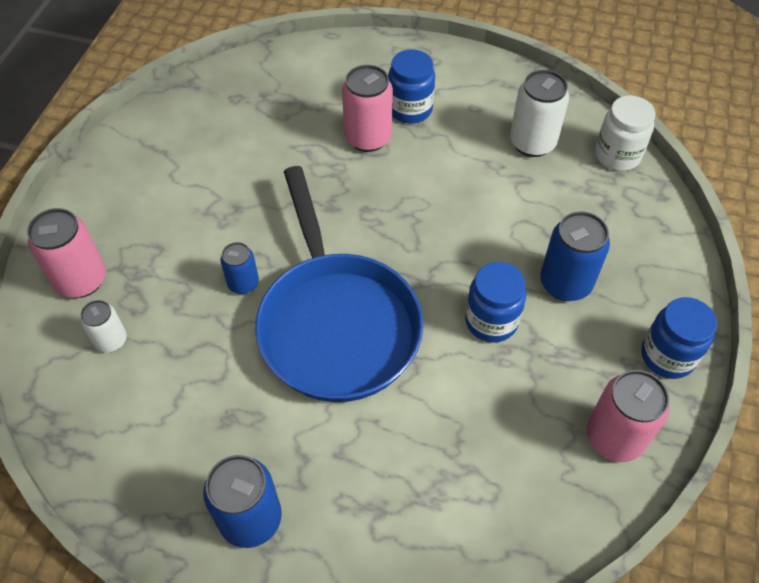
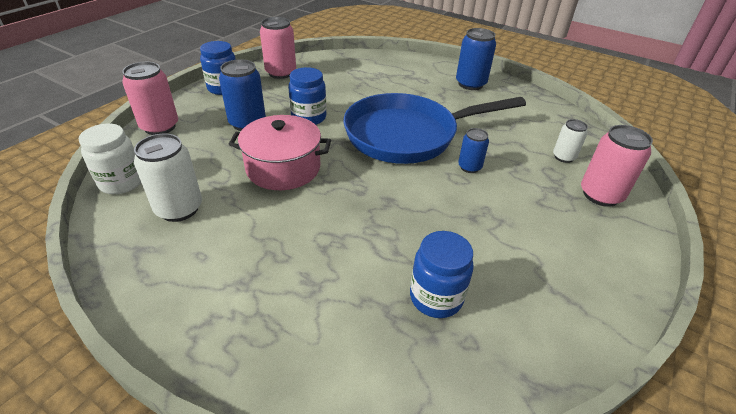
camera: 165 degrees left, 15 degrees down
(336, 324) = (407, 135): blue pan -> blue pan turned 105 degrees counterclockwise
(368, 138) = (329, 251): pink can -> pink can (160, 127)
(410, 109) = (268, 272): blue jar -> blue jar (436, 297)
(467, 219) = (283, 168): none -> pink pot

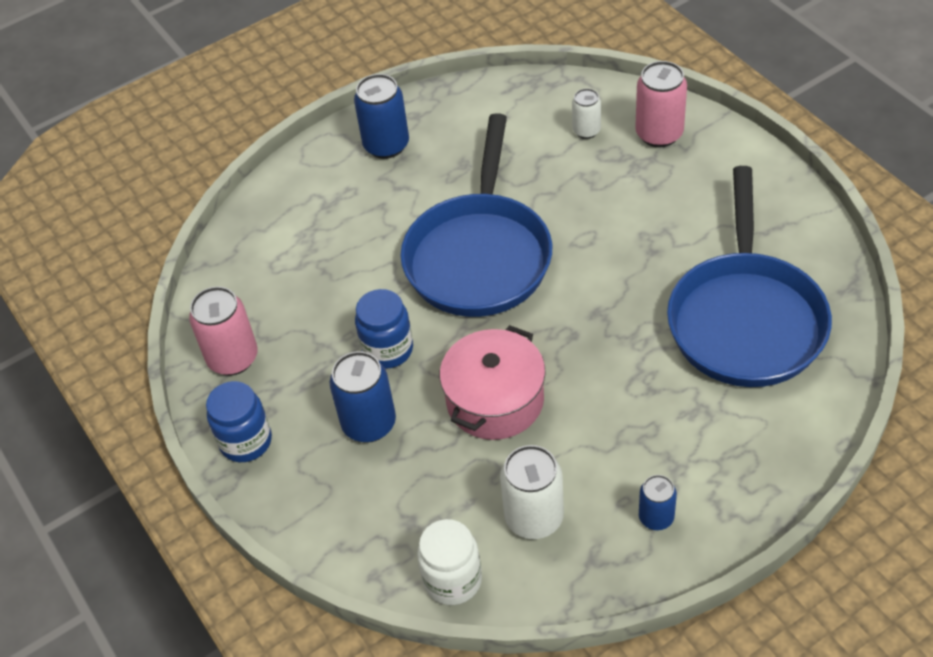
camera: 60 degrees left, 10 degrees up
(160, 127) = (327, 533): pink can -> none
(436, 297) = (745, 319): blue jar -> blue pan
(469, 167) = (569, 220): blue can -> blue can (656, 517)

